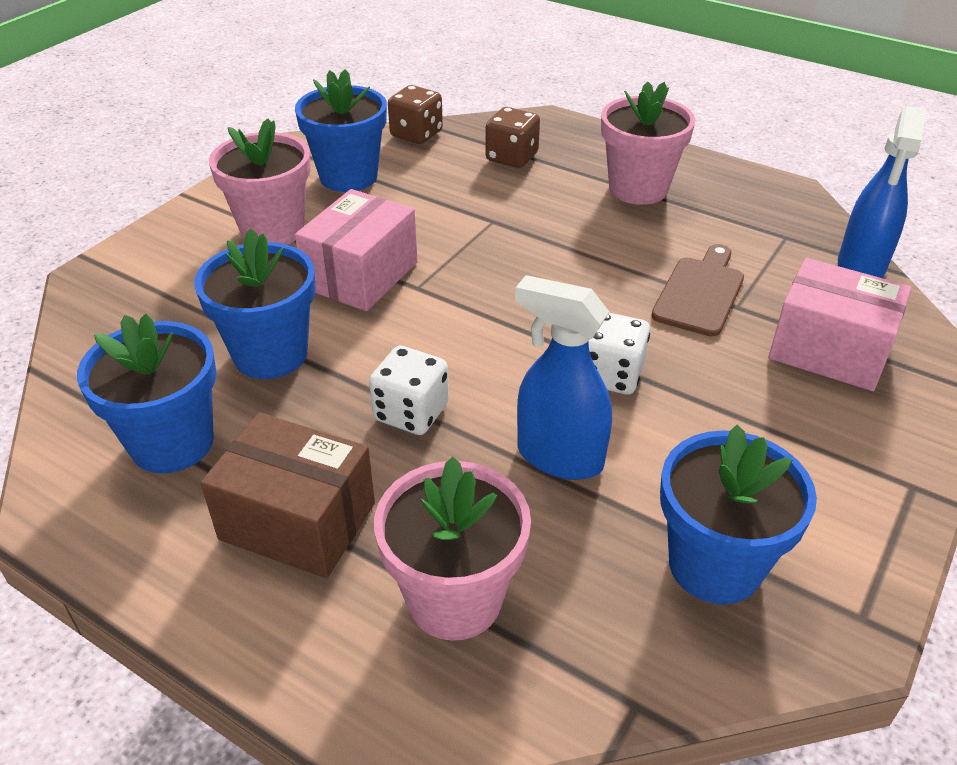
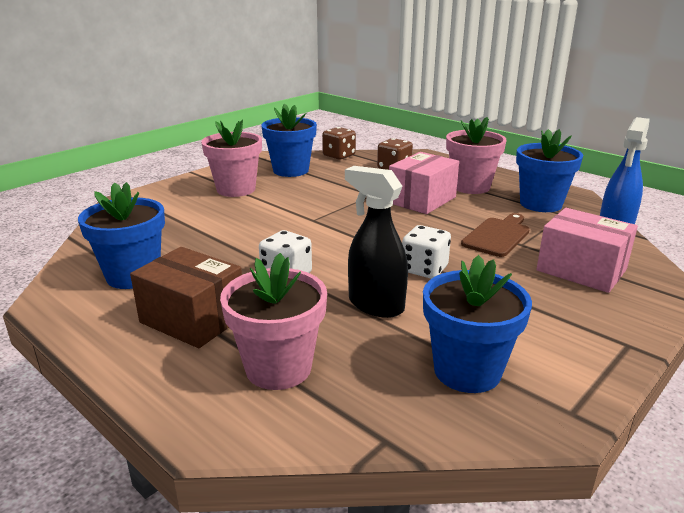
camera: 10 degrees right, 15 degrees down
(270, 354) = (210, 242): blue flower pot -> blue flower pot (540, 204)
(361, 275) = (280, 212): pink box -> pink box (422, 200)
(559, 457) = (375, 305): blue spray bottle -> black spray bottle

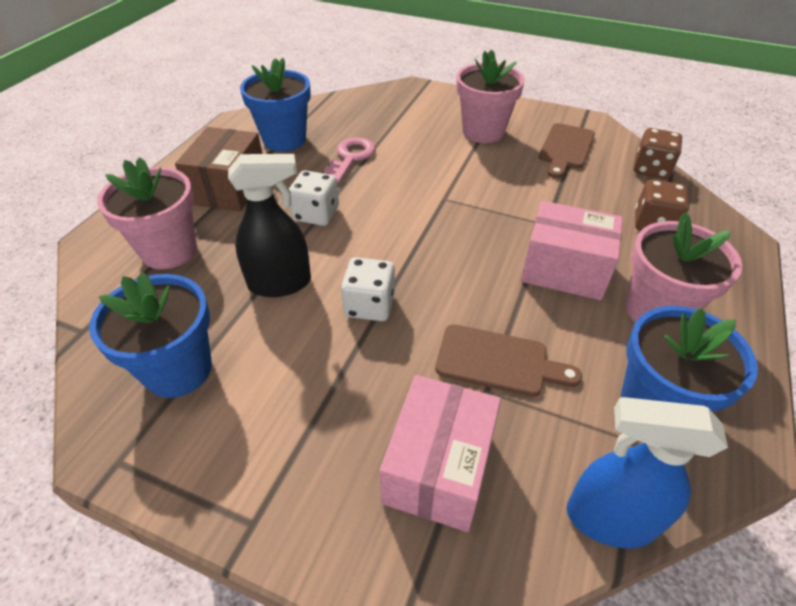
camera: 70 degrees right, 20 degrees up
(210, 246) = (350, 157): none -> pink key
(291, 170) = (565, 149): blue flower pot -> brown cutting board
(375, 305) = (280, 283): black spray bottle -> black spray bottle turned 60 degrees clockwise

